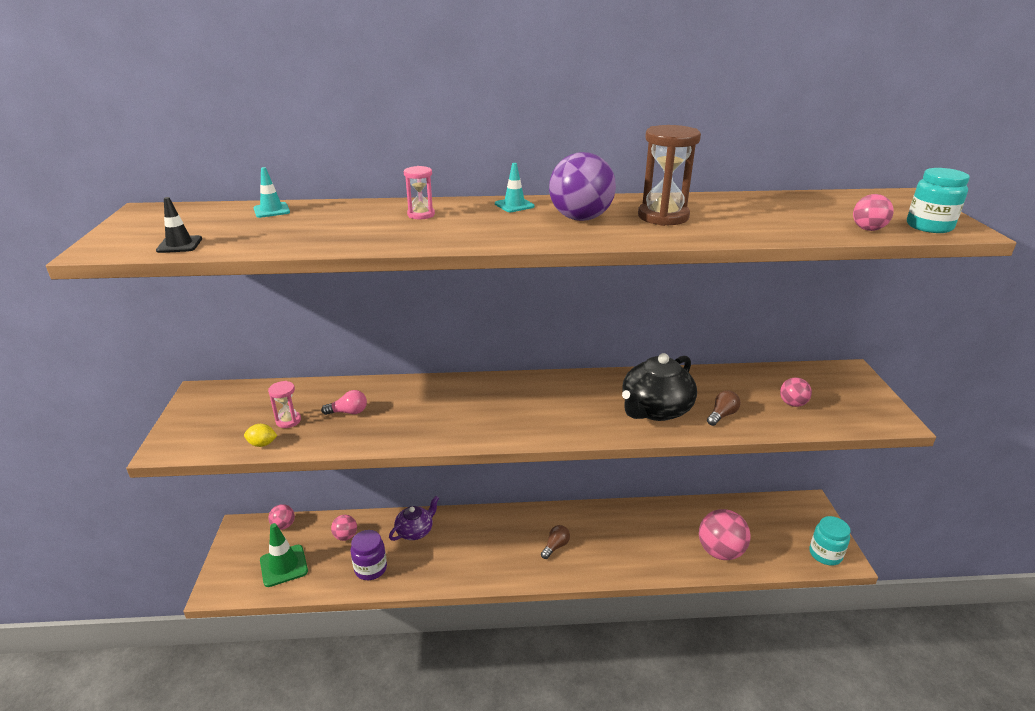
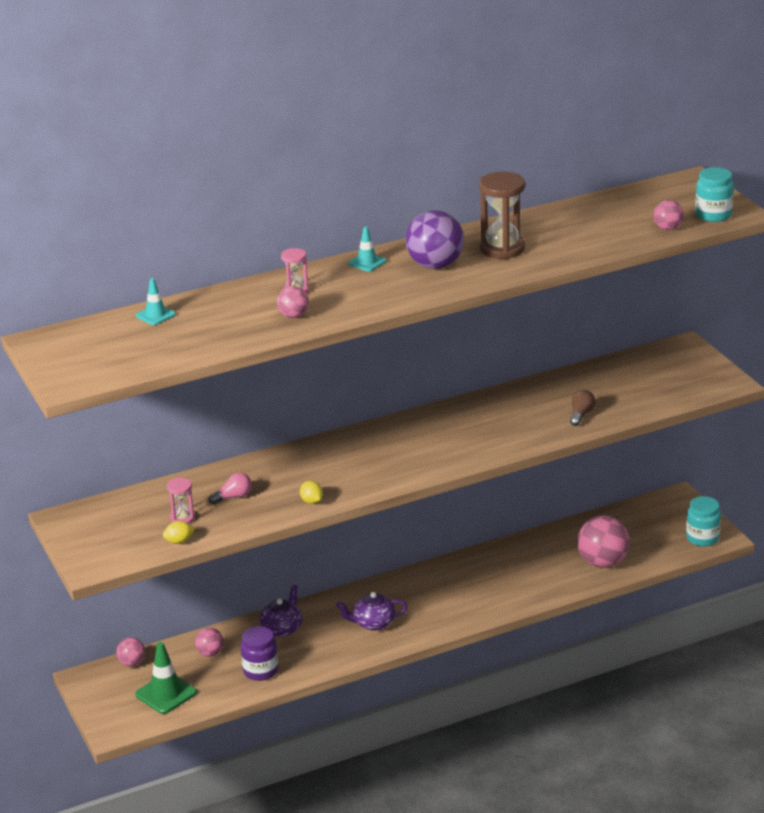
camera: 20 degrees left, 0 degrees up
(179, 245) = (128, 365): black traffic cone -> none
(410, 436) = (311, 501): none -> yellow lemon
(490, 550) = (373, 623): none -> purple teapot
(555, 546) = (438, 602): brown light bulb -> none
(655, 410) = (519, 424): black teapot -> none
(792, 403) = (639, 389): pink ball -> pink ball (293, 315)

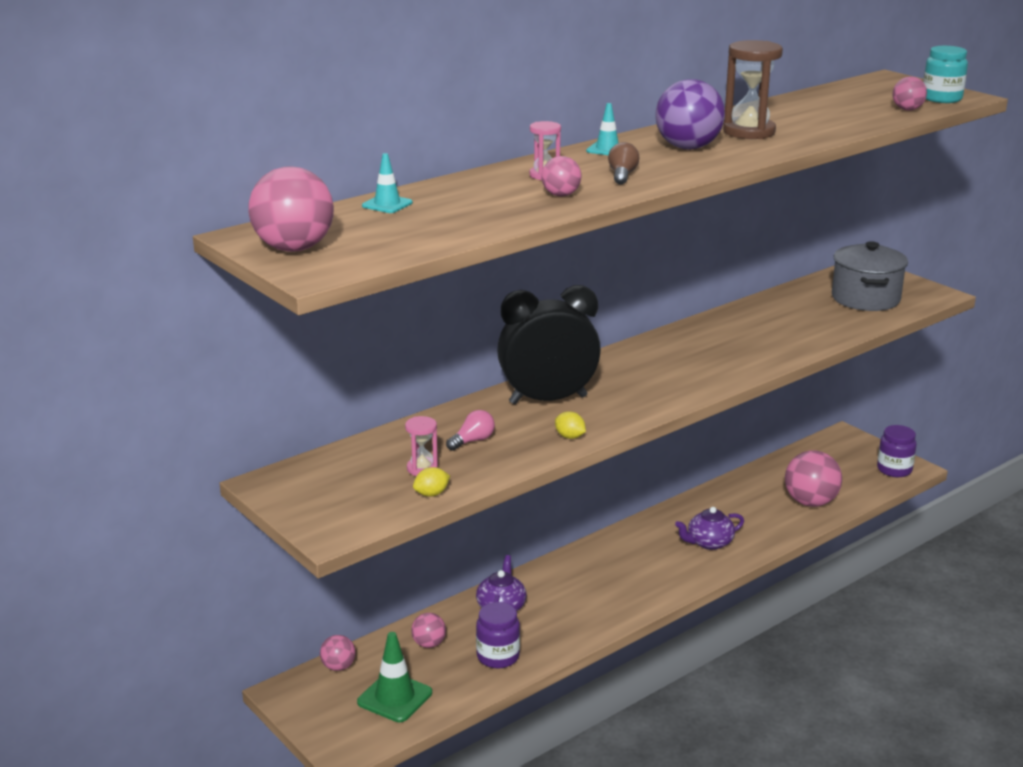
camera: 15 degrees left, 5 degrees down
(65, 357) = (294, 248): none -> pink ball
(313, 464) = (548, 400): none -> black clock
(373, 623) = (602, 589): purple teapot -> purple teapot (709, 543)
(581, 415) = (810, 331): brown light bulb -> brown light bulb (622, 175)
(658, 382) = (865, 299): none -> grey pot
(702, 538) = (894, 470): turquoise jar -> purple jar

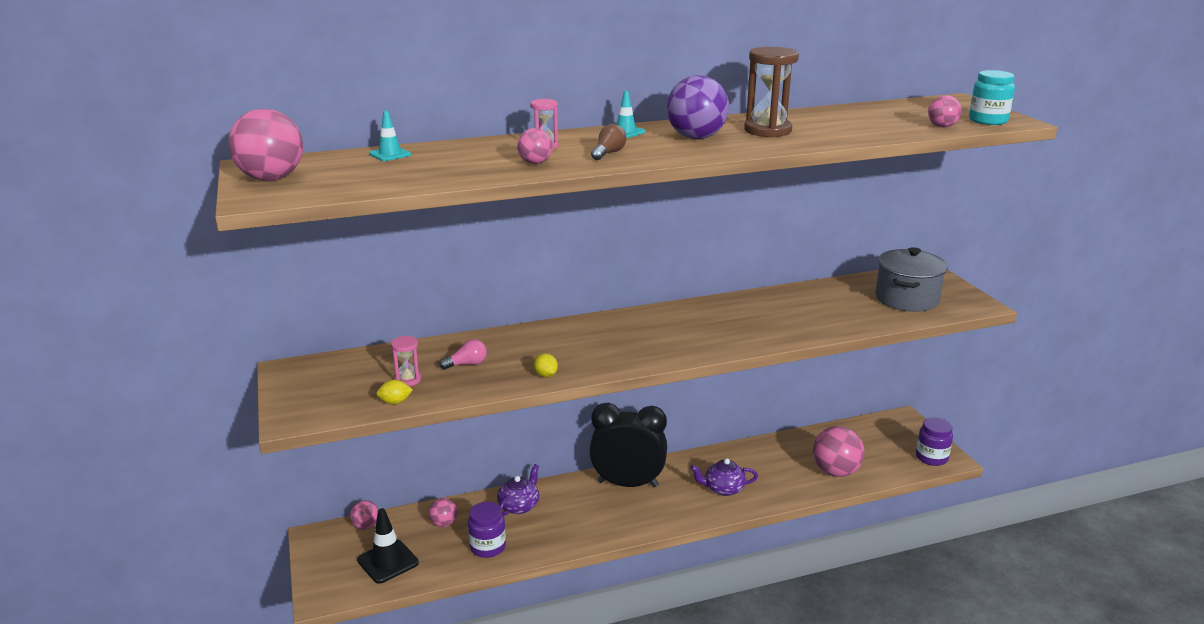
camera: 20 degrees right, 0 degrees up
(394, 697) = (388, 561): green traffic cone -> black traffic cone
(548, 400) = (556, 341): black clock -> black clock (627, 484)

